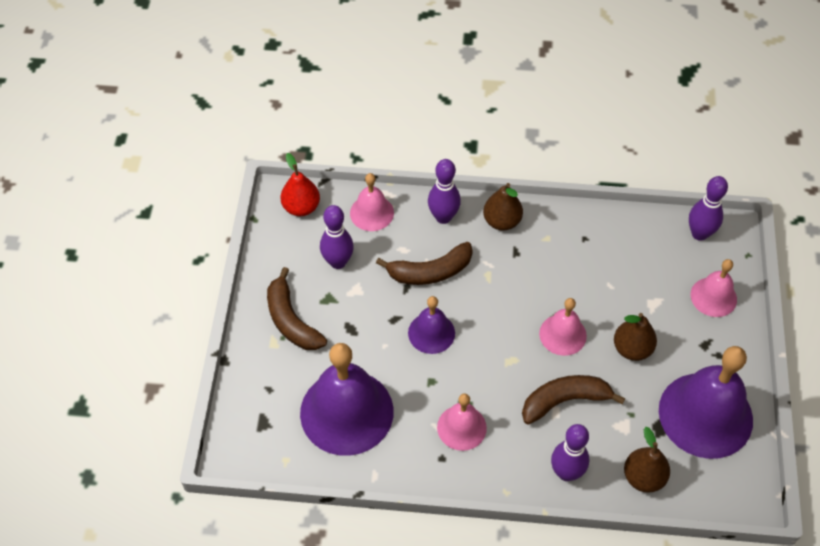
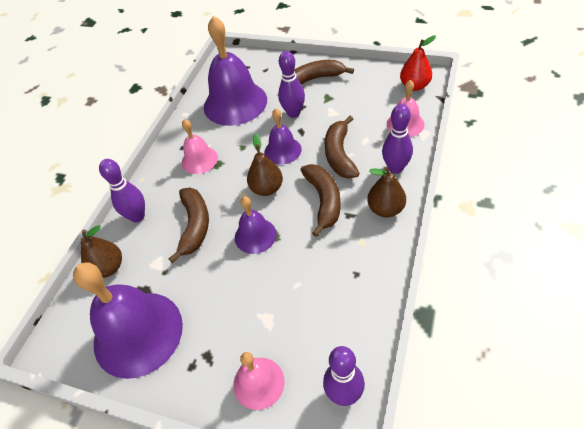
camera: 110 degrees right, 5 degrees down
(338, 262) = (359, 103): purple bowling pin -> purple bowling pin (293, 113)
(501, 277) = (324, 201): none -> brown banana
(562, 334) = (255, 235): pink bell -> purple bell
(632, 349) = (224, 287): brown pear -> brown pear (267, 189)

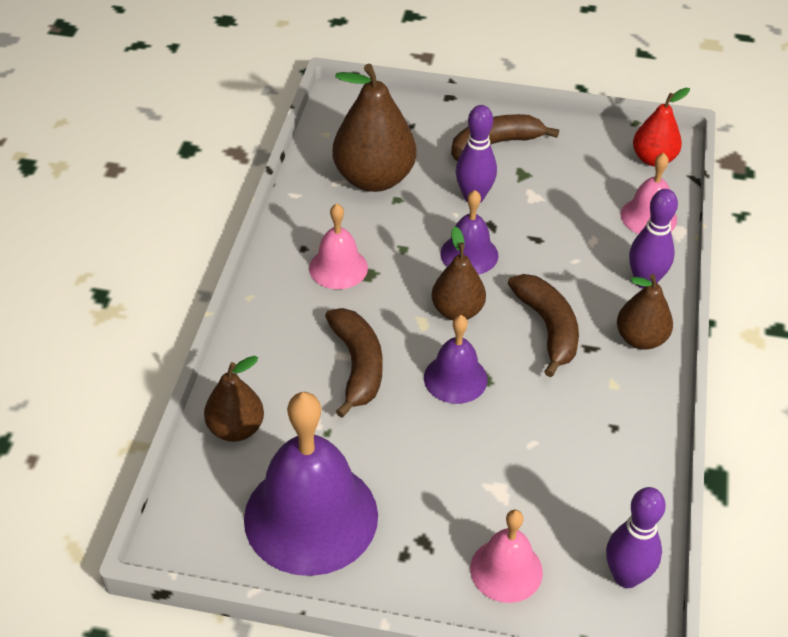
camera: 15 degrees left, 5 degrees down
(137, 216) = (260, 353): purple bowling pin -> none
(235, 103) = (374, 179): purple bell -> brown pear
(339, 155) = (558, 261): brown banana -> none

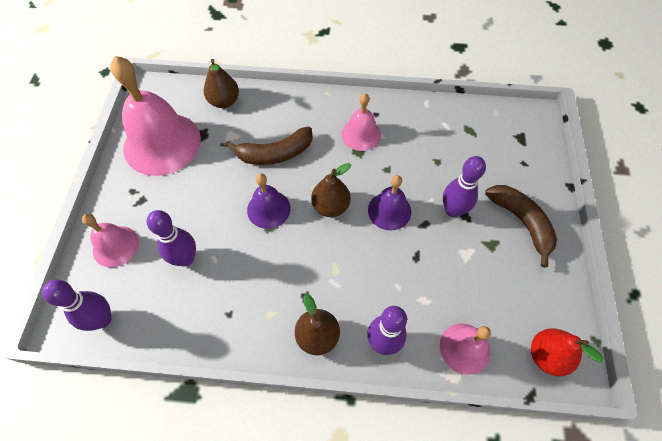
camera: 85 degrees right, 15 degrees up
(311, 516) = (162, 143): purple bell -> pink bell
(374, 179) = (455, 145): brown pear -> none
(531, 477) = (185, 258): none -> purple bowling pin
(548, 328) = (321, 267): brown banana -> none

